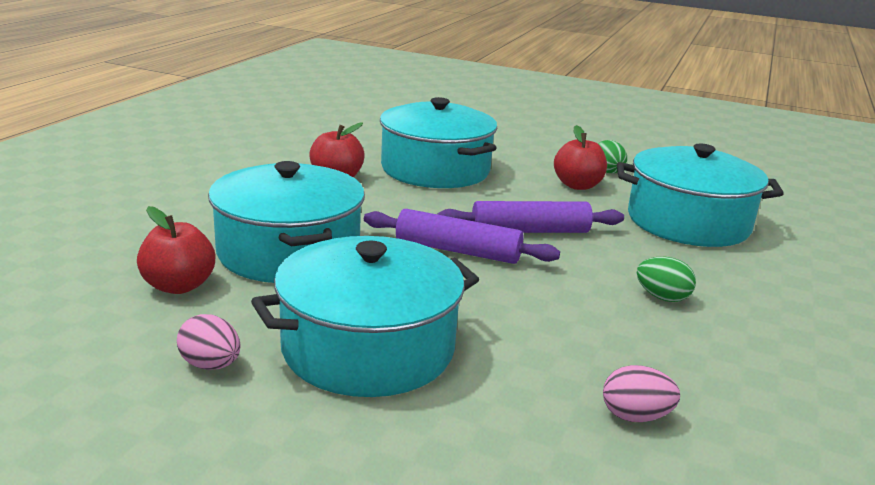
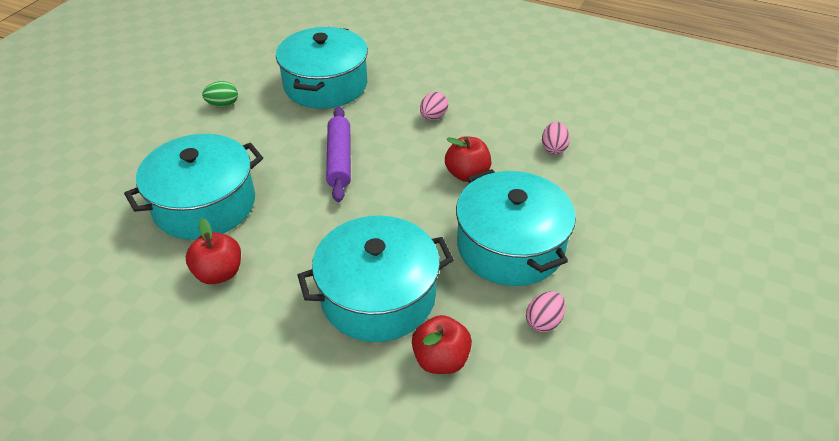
camera: 85 degrees left, 20 degrees up
(457, 250) = (373, 199): purple rolling pin -> none
(577, 185) = (253, 125): red apple -> red apple (467, 174)
(662, 297) = (433, 117): green egg -> pink egg

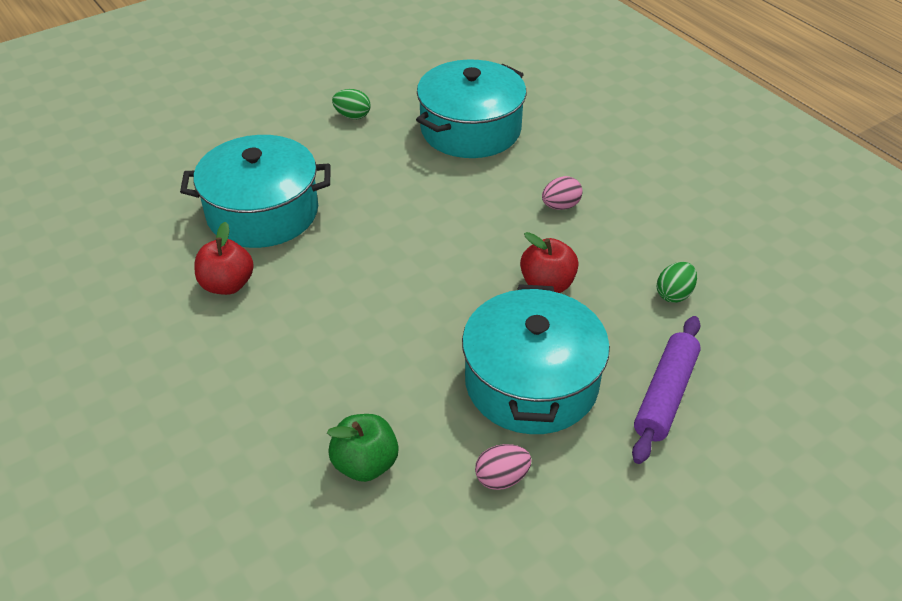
camera: 30 degrees right, 0 degrees up
(339, 160) = (423, 216): purple rolling pin -> purple rolling pin (665, 395)
(378, 296) = (354, 373): turquoise pot -> none
(441, 359) = (365, 464): red apple -> green apple
(553, 148) = (674, 294): pink egg -> green egg

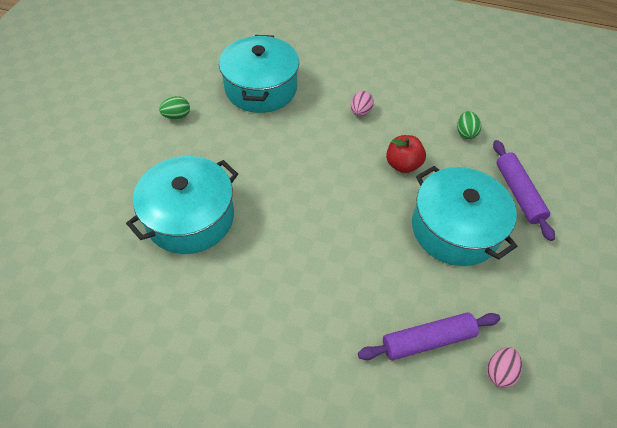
camera: 40 degrees left, 10 degrees up
(227, 285) = (222, 283): red apple -> none
(365, 464) = (427, 340): green apple -> purple rolling pin
(501, 478) = (498, 295): pink egg -> pink egg (499, 372)

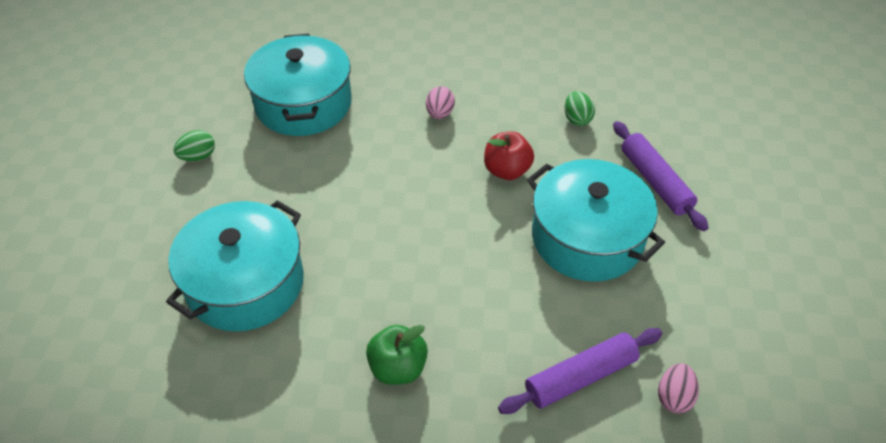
camera: 10 degrees left, 5 degrees down
(288, 305) = (398, 368): none -> green apple

